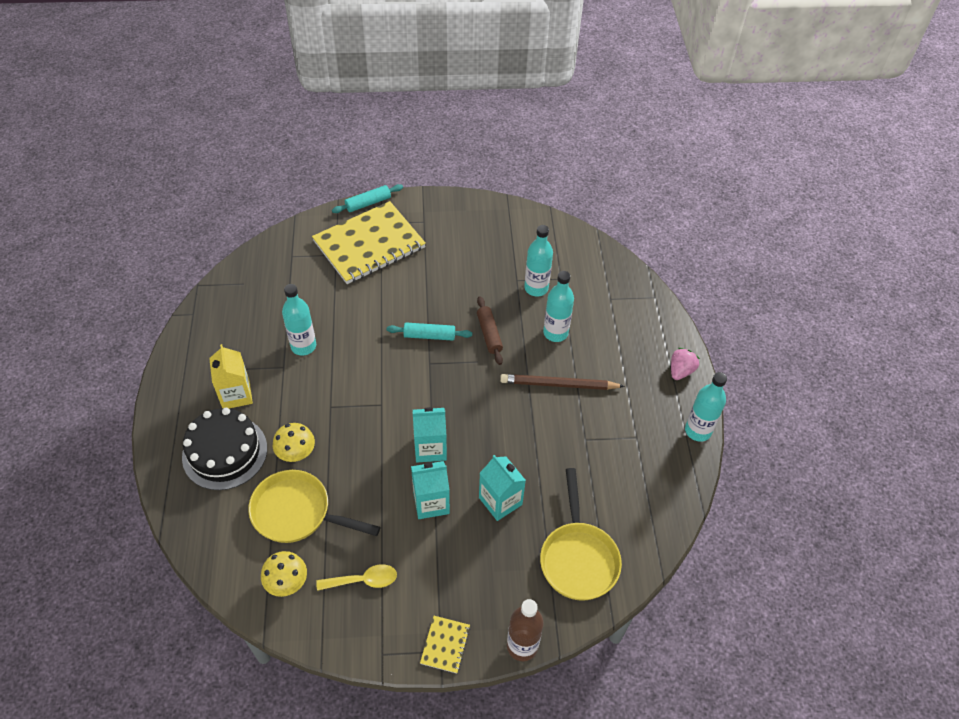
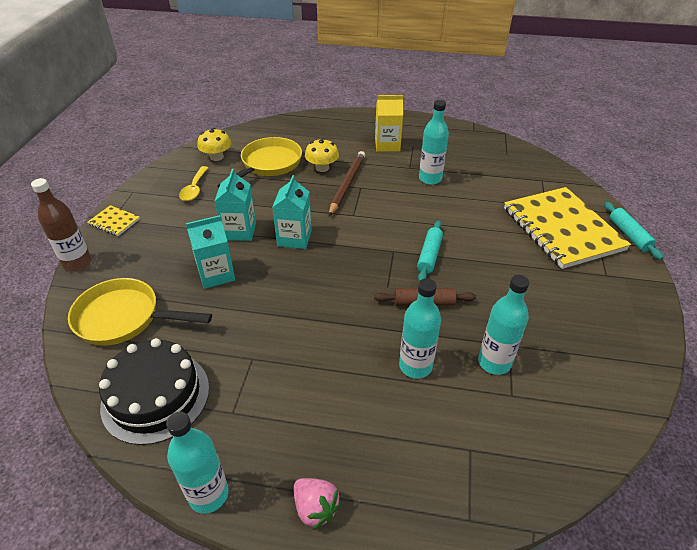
camera: 105 degrees right, 10 degrees down
(225, 452) = (336, 138): black cake -> black cake (155, 396)
(559, 384) = (336, 351): brown pencil -> brown pencil (347, 184)

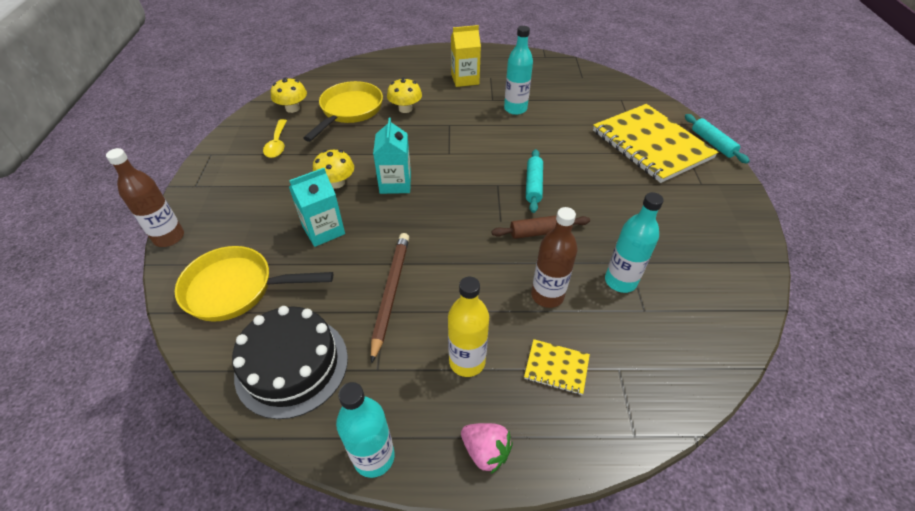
camera: 10 degrees left, 5 degrees up
(114, 222) = (198, 188): yellow notebook -> yellow notebook (556, 367)
(239, 231) = (336, 183): turquoise carton -> yellow mushroom
(319, 418) = (467, 361): none -> yellow bottle
(347, 184) = (435, 123): brown pencil -> brown pencil (391, 293)
(415, 366) = (547, 295): turquoise bottle -> brown bottle

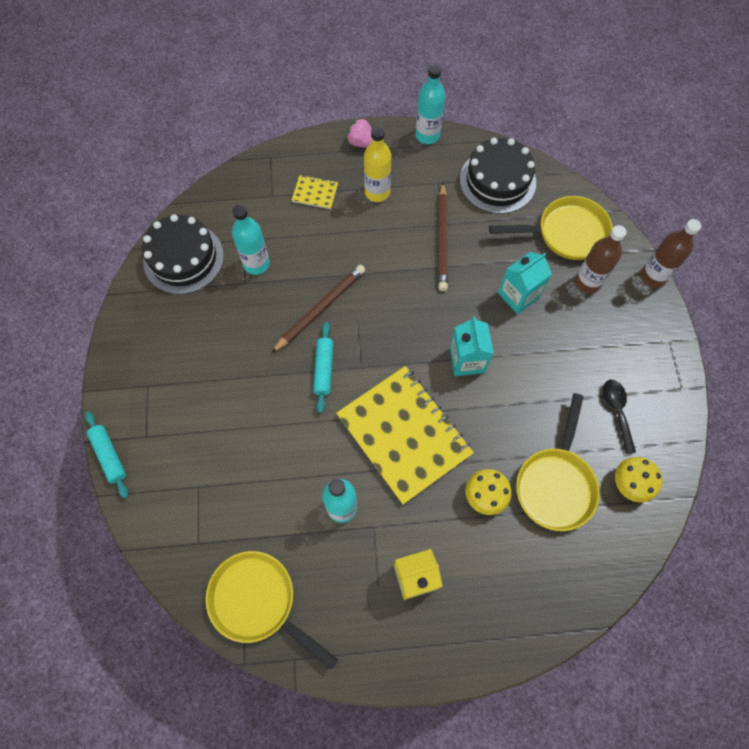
camera: 175 degrees right, 20 degrees up
(277, 144) = (617, 411): yellow spoon -> black spoon
(336, 183) = (527, 356): yellow mushroom -> none
(540, 232) = (320, 309): brown rolling pin -> brown pencil
(547, 295) = (318, 246): brown bottle -> brown bottle (587, 282)
(571, 76) = (258, 602): none -> yellow pan
(651, 144) = (183, 447): yellow notebook -> yellow notebook (404, 435)
(713, 293) = (183, 258): none -> black cake

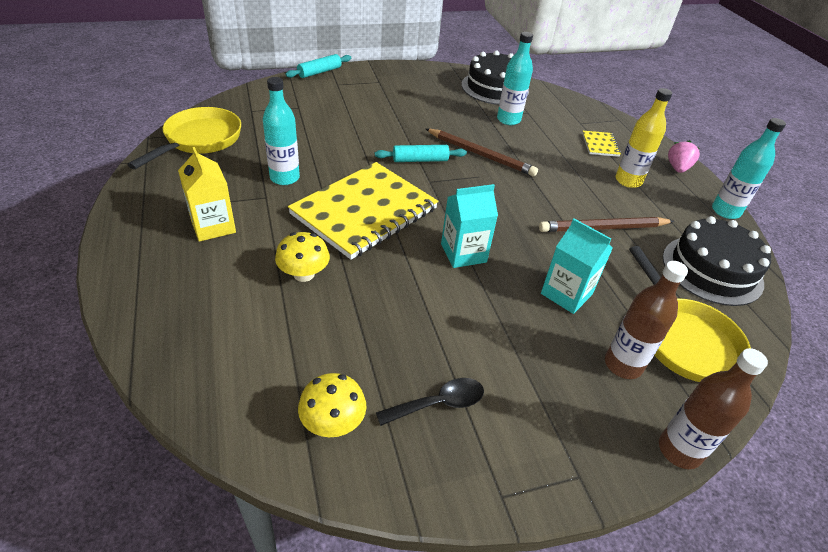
camera: 75 degrees right, 25 degrees down
(556, 484) = (324, 337): yellow pan -> none

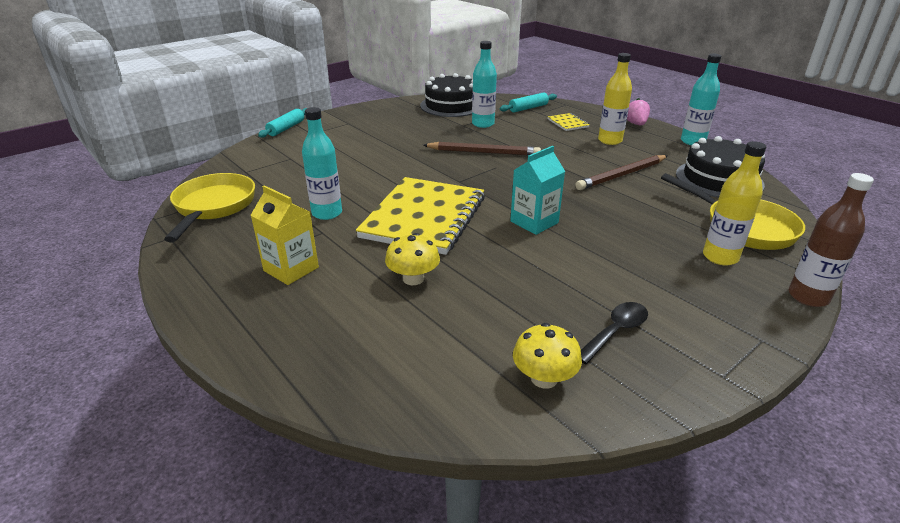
camera: 20 degrees left, 10 degrees down
(420, 160) = (437, 169): turquoise rolling pin -> turquoise rolling pin (528, 108)
(566, 294) = (637, 225): turquoise carton -> none
(623, 365) = (720, 257): brown bottle -> yellow bottle

